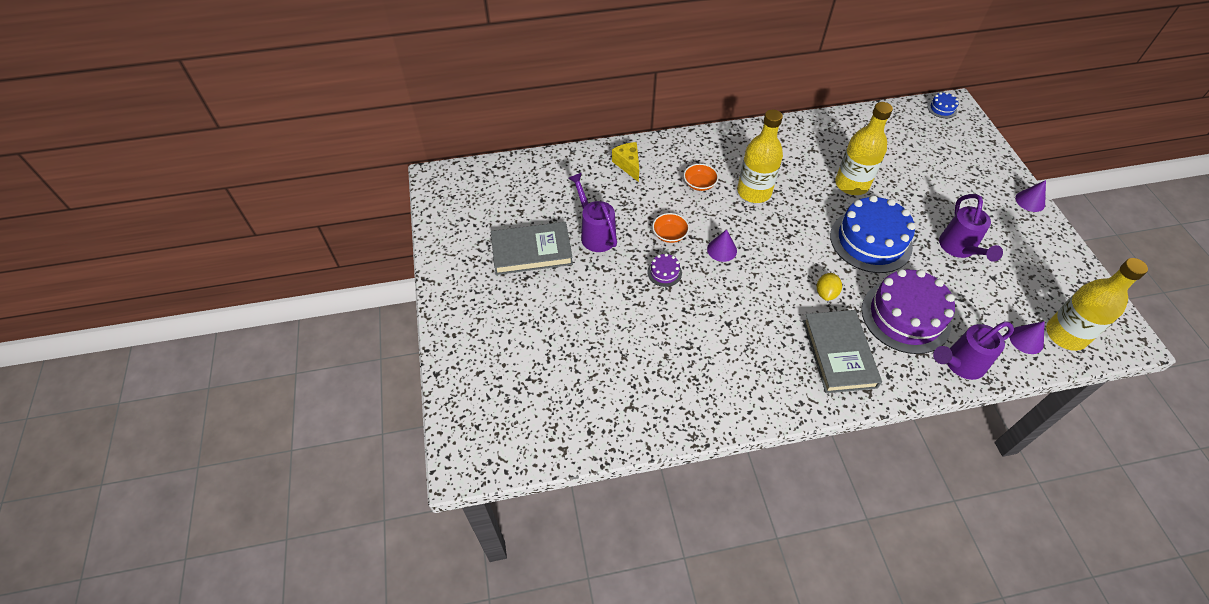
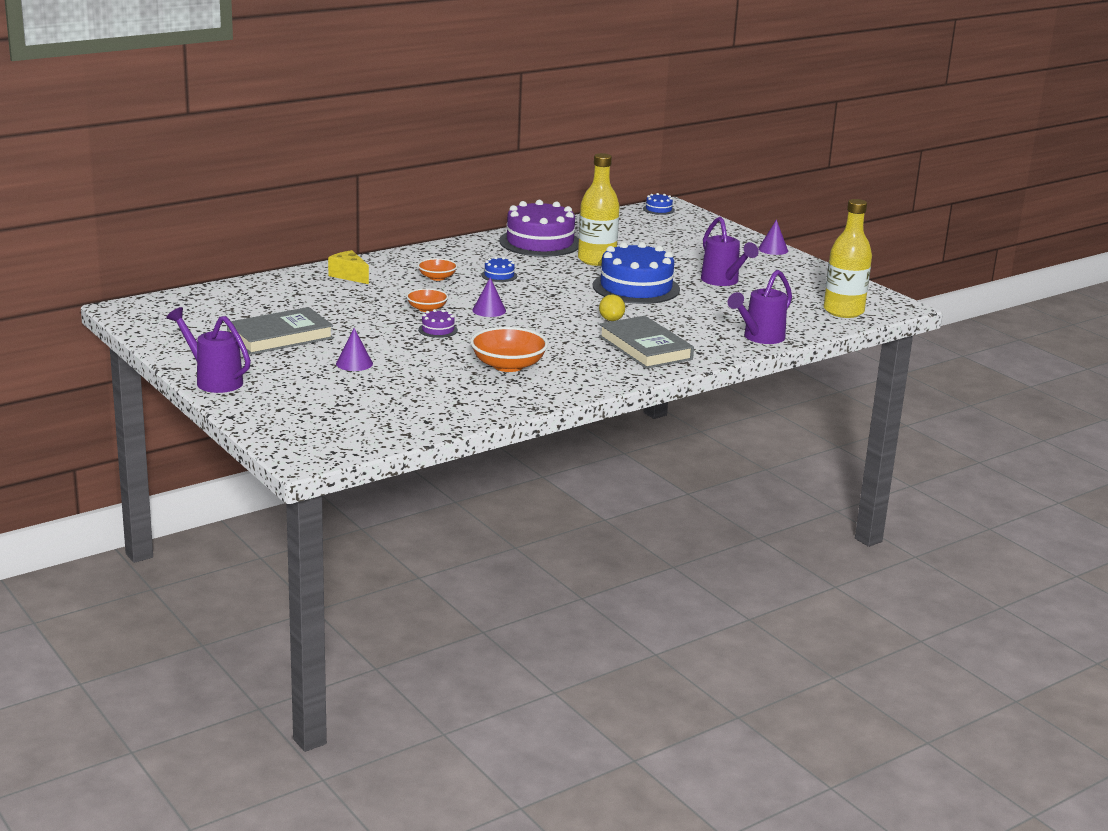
camera: 25 degrees left, 30 degrees down
(595, 233) = (344, 318): purple watering can -> purple watering can (213, 380)
(700, 352) = (508, 365): none -> orange bowl
(754, 192) = (499, 275): yellow bottle -> blue cake
(905, 316) = (695, 321): purple cake -> purple cake (540, 242)
(1026, 340) = (811, 318): purple cone -> purple cone (354, 363)

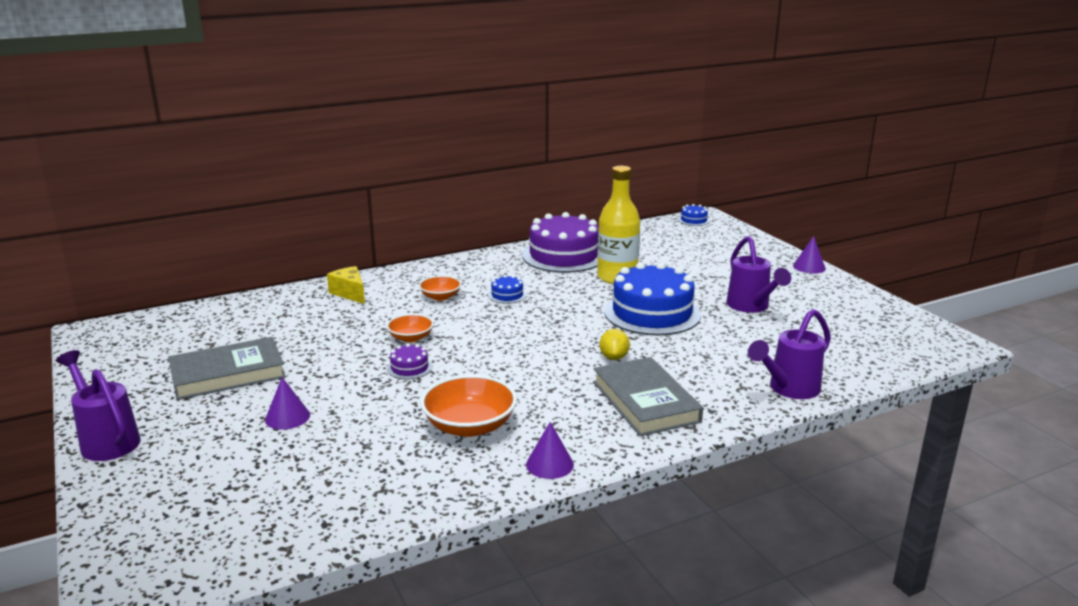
camera: 10 degrees right, 0 degrees up
(489, 310) = (478, 341): purple cone -> purple cone (549, 464)
(843, 311) = (892, 351): yellow bottle -> none

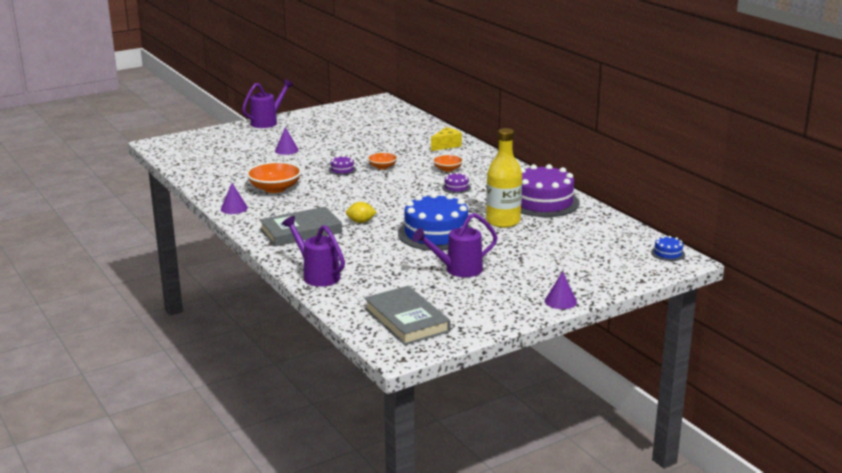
camera: 85 degrees right, 0 degrees up
(228, 374) = (333, 133): grey book -> grey book (406, 320)
(507, 295) = (456, 187): blue cake -> purple cake

